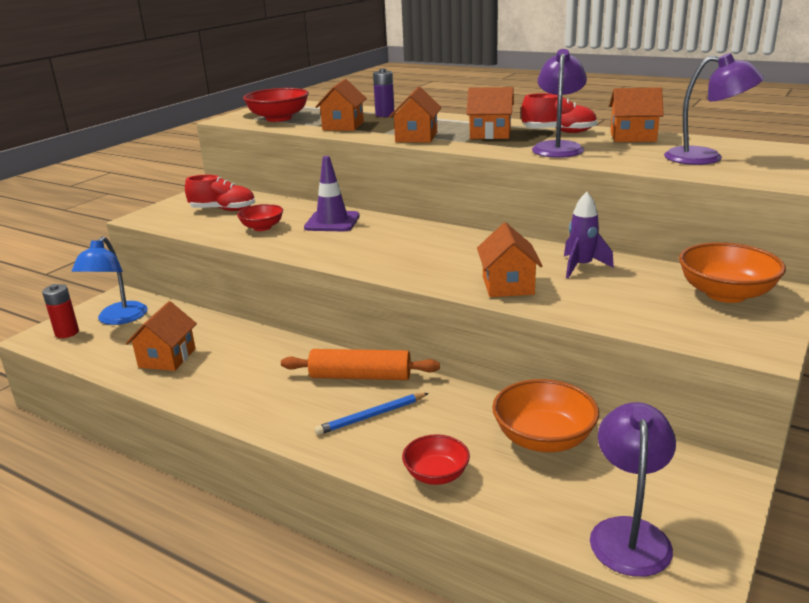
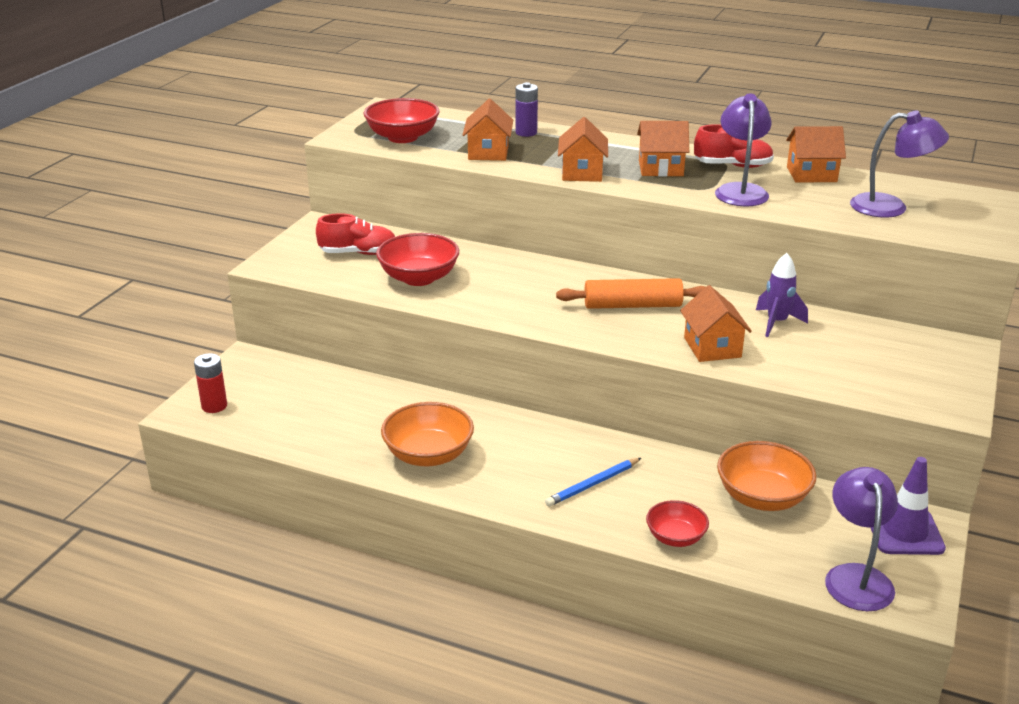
camera: 10 degrees left, 5 degrees up
(118, 319) = (263, 386): blue lamp -> none
(167, 358) = (348, 431): orange house -> none
(262, 227) = (419, 278): red bowl -> red bowl, size x1.63
(332, 222) = (494, 269): purple traffic cone -> purple traffic cone (904, 532)
(360, 376) = (564, 443): orange rolling pin -> orange rolling pin (632, 305)
(725, 294) = (917, 351): orange bowl -> orange bowl (428, 455)

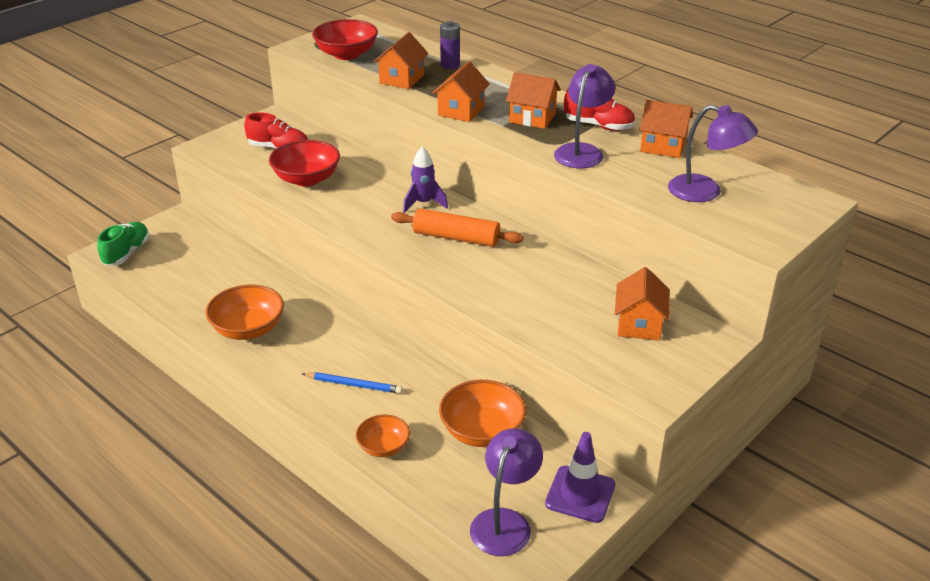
camera: 20 degrees right, 5 degrees up
(214, 406) = (126, 253): red battery -> green shoe
(593, 484) = (353, 385): blue pencil -> blue pencil turned 150 degrees counterclockwise
(675, 537) = (383, 447): red bowl -> orange bowl
(712, 347) = (490, 290): orange house -> orange house (639, 324)
(776, 323) = (566, 279): purple rocket -> purple rocket (423, 203)

